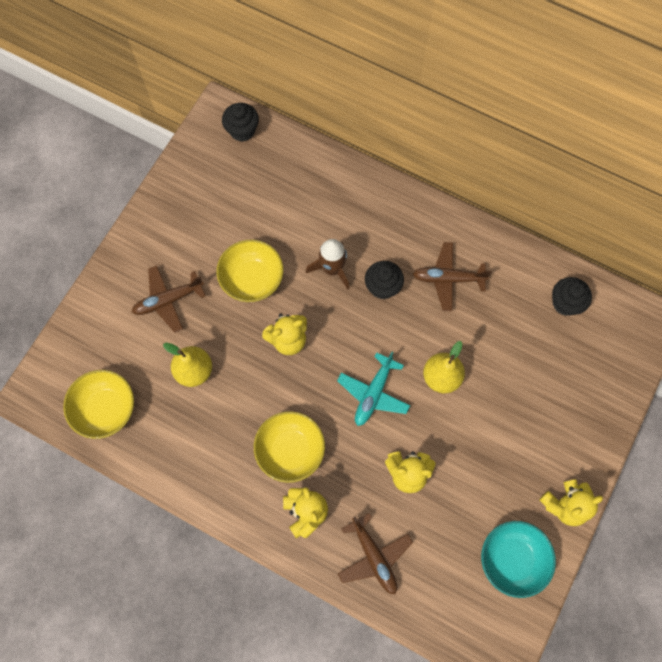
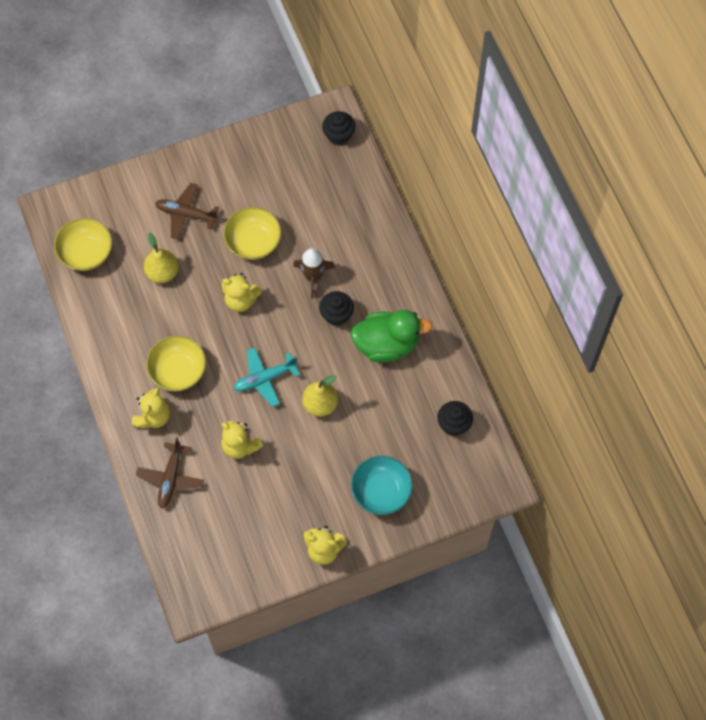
camera: 40 degrees right, 5 degrees down
(448, 279) = (387, 344): brown plane -> green duck
(512, 559) = (257, 553): turquoise bowl -> turquoise bowl (381, 492)

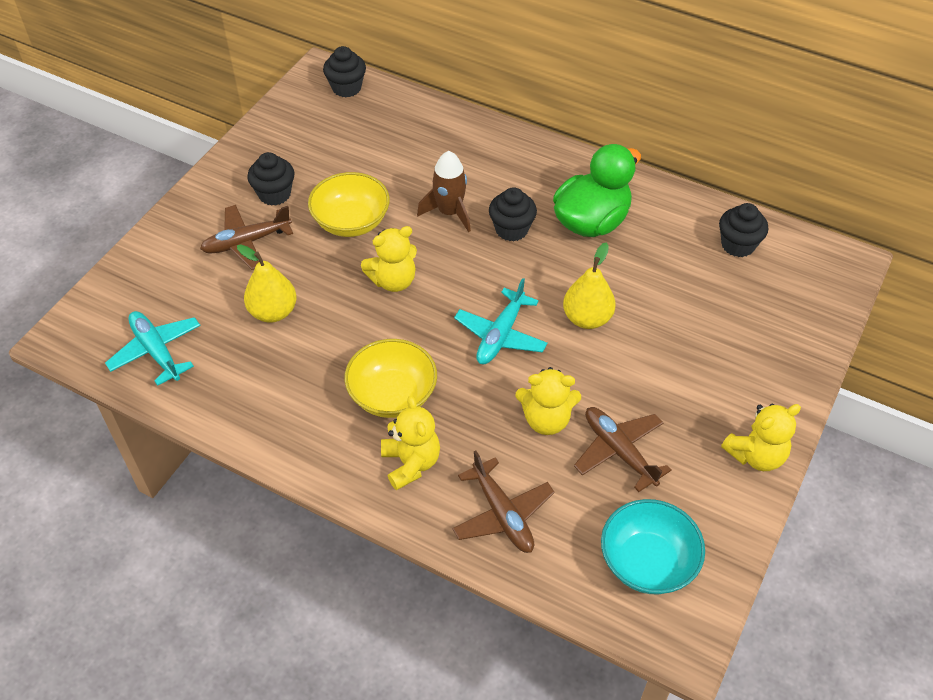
camera: 40 degrees left, 15 degrees down
(86, 253) = (156, 351): yellow bowl -> turquoise plane
(228, 190) = (274, 194): none -> black cupcake
(258, 492) = (619, 451): none -> brown plane
(381, 492) = (744, 354): turquoise bowl -> turquoise bowl (647, 562)

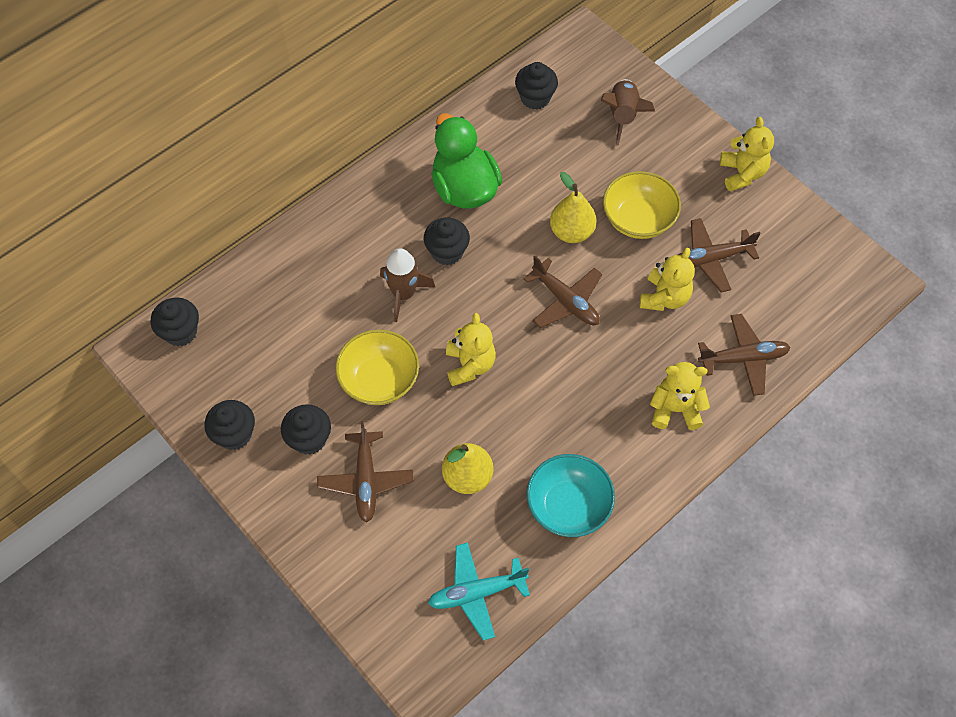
camera: 70 degrees left, 10 degrees up
(262, 148) = (234, 434): none -> black cupcake
(392, 395) = (600, 403): yellow bowl -> yellow bowl (638, 219)
(500, 335) = (565, 301): turquoise plane -> brown plane
(647, 562) = (811, 277): turquoise bowl -> turquoise bowl (568, 506)
(763, 323) = (623, 116): none -> brown rocket

